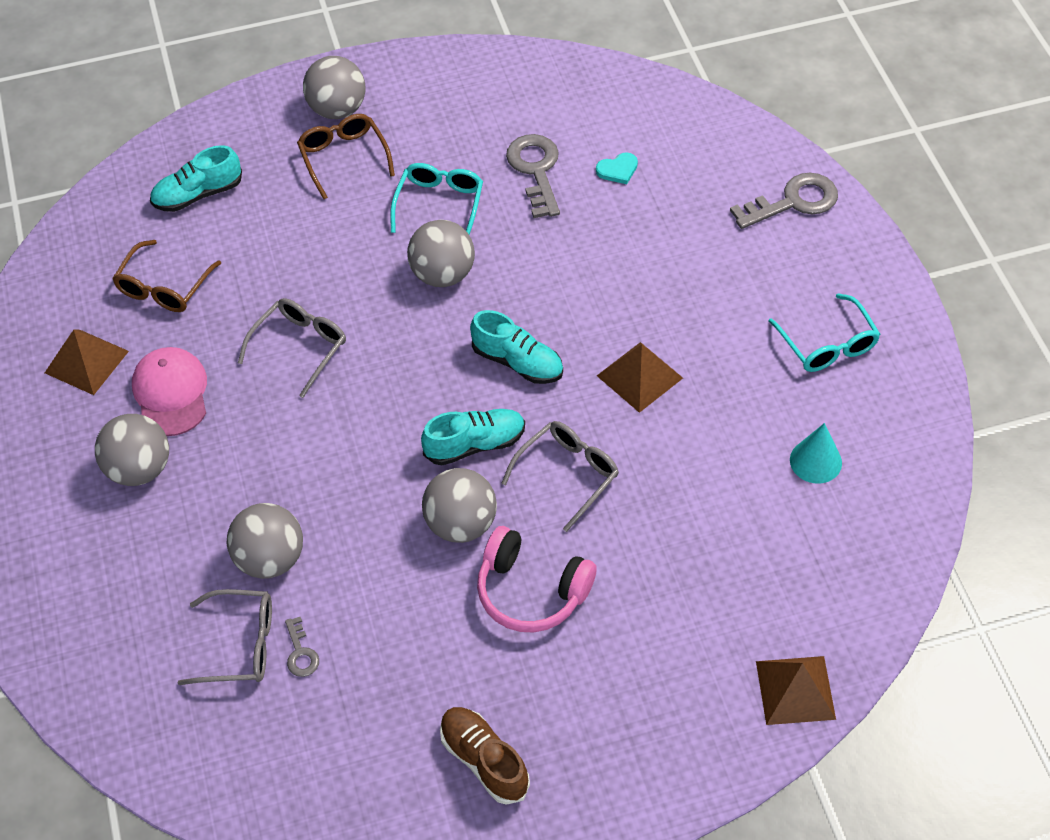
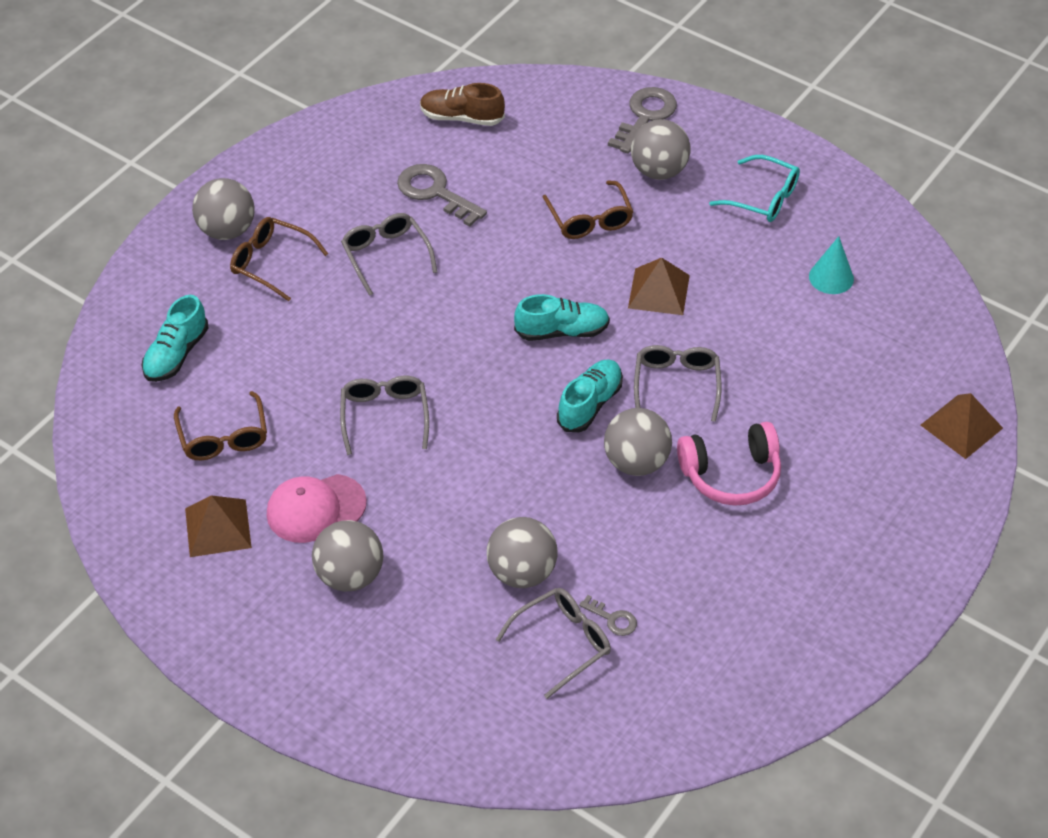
camera: 40 degrees left, 5 degrees down
(171, 393) = (315, 508): pink cap -> pink cap turned 60 degrees counterclockwise
(439, 205) = (386, 256): turquoise glasses -> grey glasses
(443, 274) = (441, 303): grey ball -> grey ball (659, 171)
(484, 760) = (812, 601): brown shoe -> brown shoe (461, 118)
(618, 170) = (496, 160): turquoise heart -> none
(645, 272) = (589, 219): none -> brown glasses

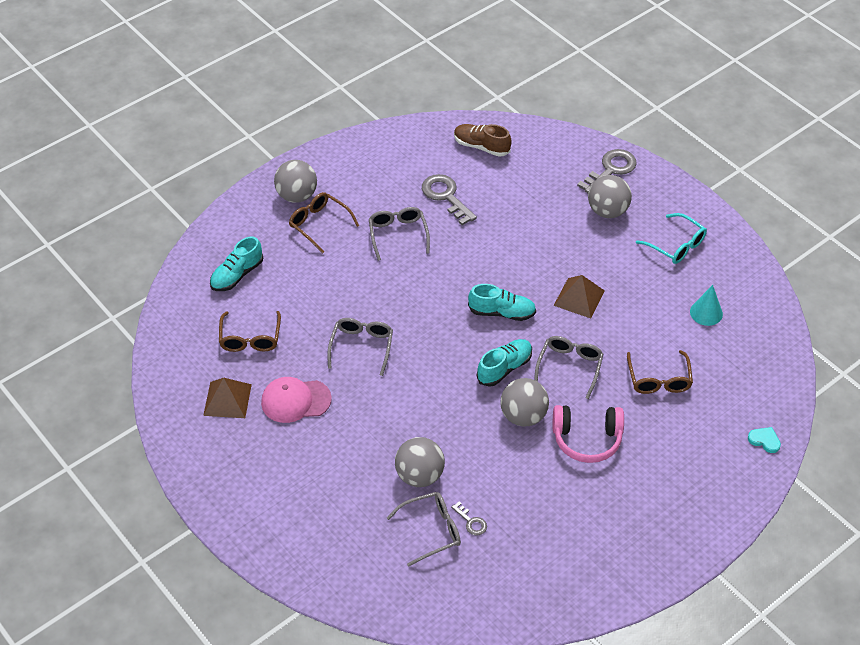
camera: 15 degrees right, 0 degrees up
(350, 576) = (303, 452): grey ball -> none
(589, 219) = (547, 236): brown glasses -> brown glasses (659, 379)
(961, 426) = (764, 440): brown pyramid -> turquoise heart

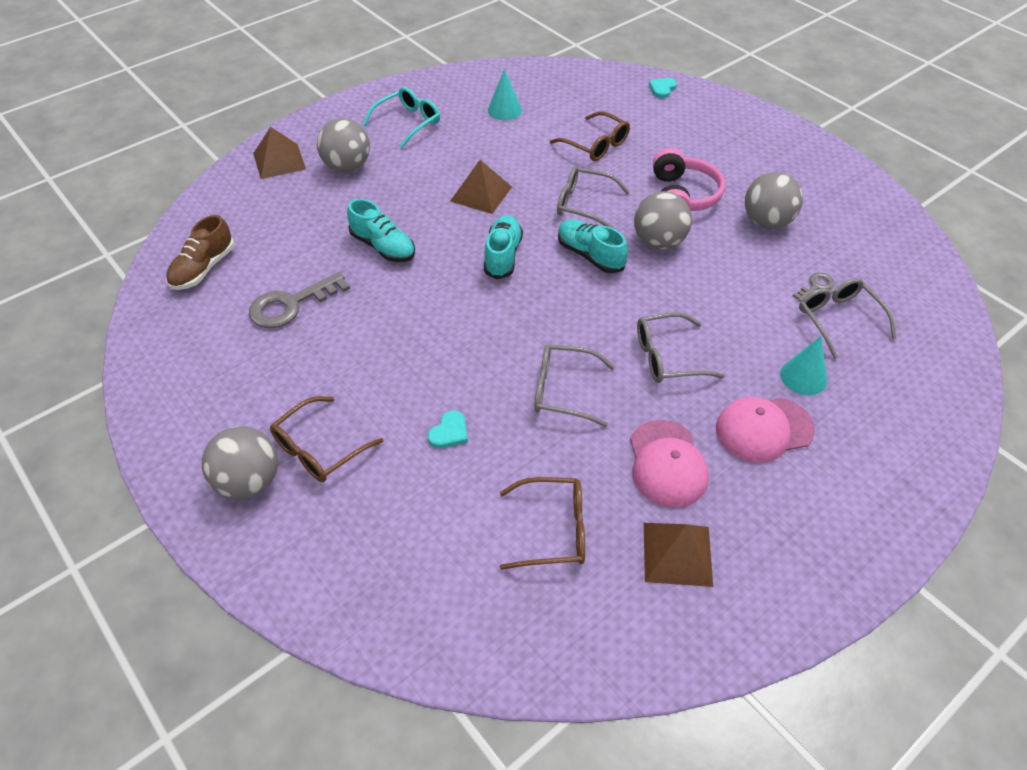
camera: 90 degrees left, 0 degrees up
(237, 275) = (417, 559): turquoise shoe -> turquoise shoe (383, 247)
(321, 460) = (763, 429): none -> pink cap
(329, 286) = (449, 432): none -> turquoise heart
(370, 494) = (803, 377): none -> turquoise cone
(398, 235) = (356, 354): grey glasses -> grey glasses (668, 357)
(419, 475) = (763, 330): grey ball -> grey ball (767, 222)
(611, 169) = (279, 161): grey key -> brown pyramid
(659, 379) = (595, 145): brown glasses -> brown glasses turned 45 degrees clockwise

